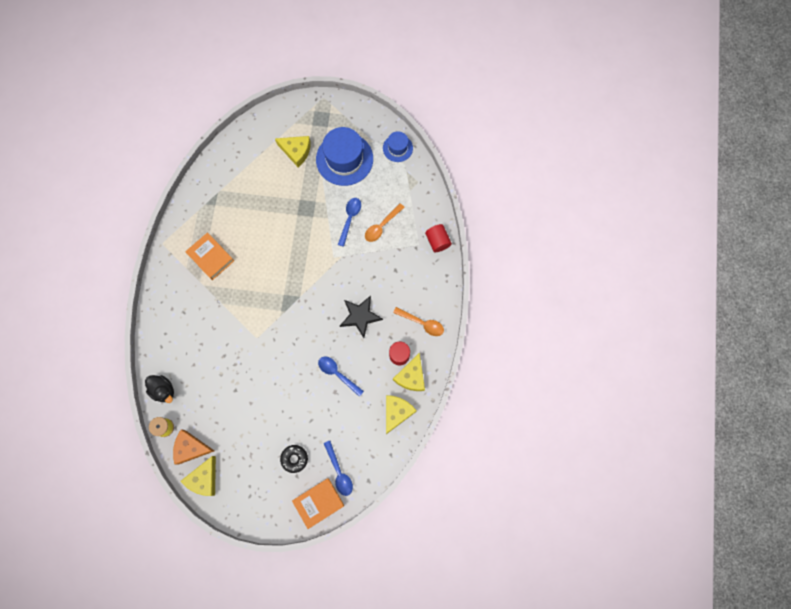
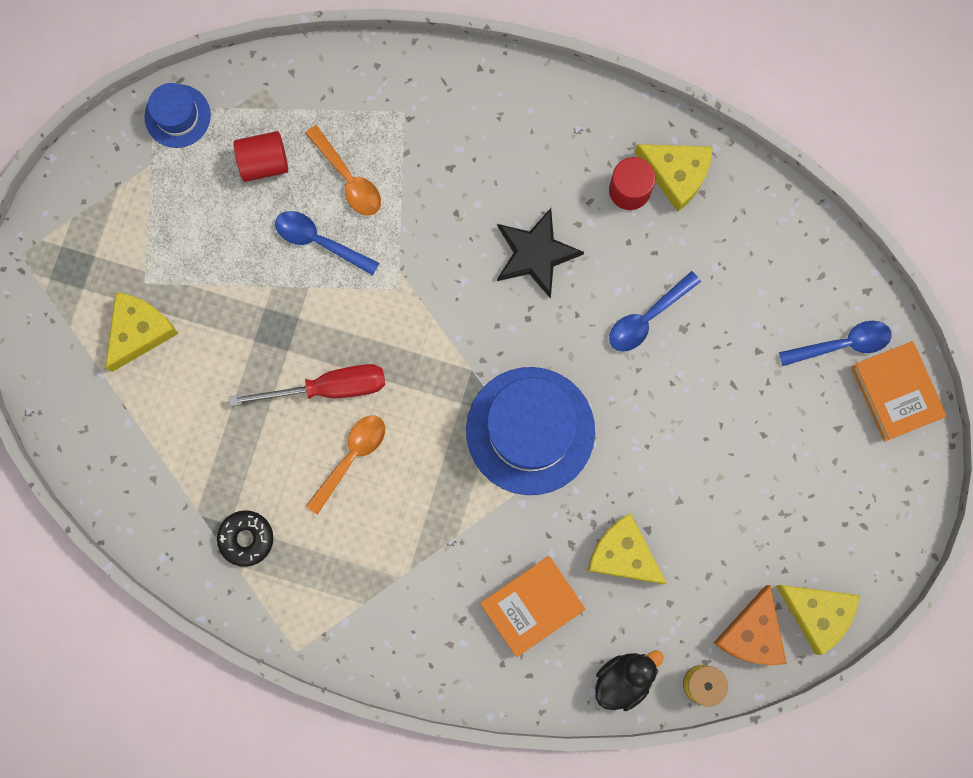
camera: 80 degrees left, 5 degrees up
(211, 257) = (350, 547): orange book -> orange book (532, 606)
(282, 235) = (328, 388): none -> red screwdriver
(294, 459) = (804, 428): black donut -> black donut (246, 538)
(344, 159) = (179, 231): blue hat -> blue hat (530, 431)
(397, 412) = (743, 214): yellow cheese -> yellow cheese (623, 554)
(422, 323) = (571, 134): orange spoon -> orange spoon (351, 457)
(437, 241) = (403, 72): red cylinder -> red cylinder (264, 162)

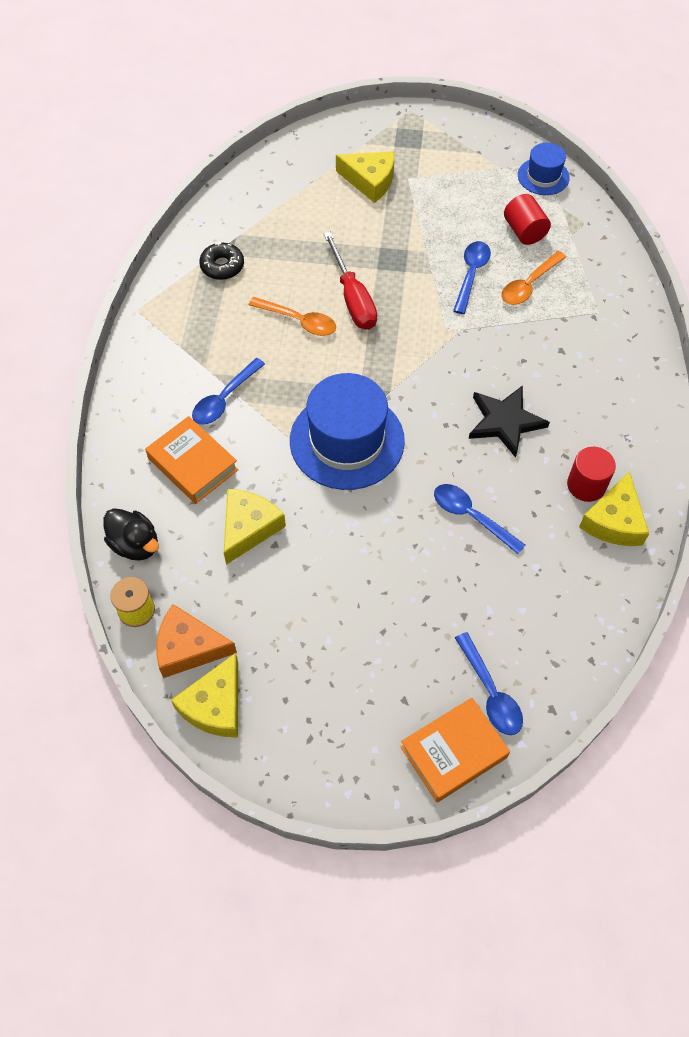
camera: 80 degrees right, 20 degrees down
(449, 560) = (224, 399): none -> blue spoon

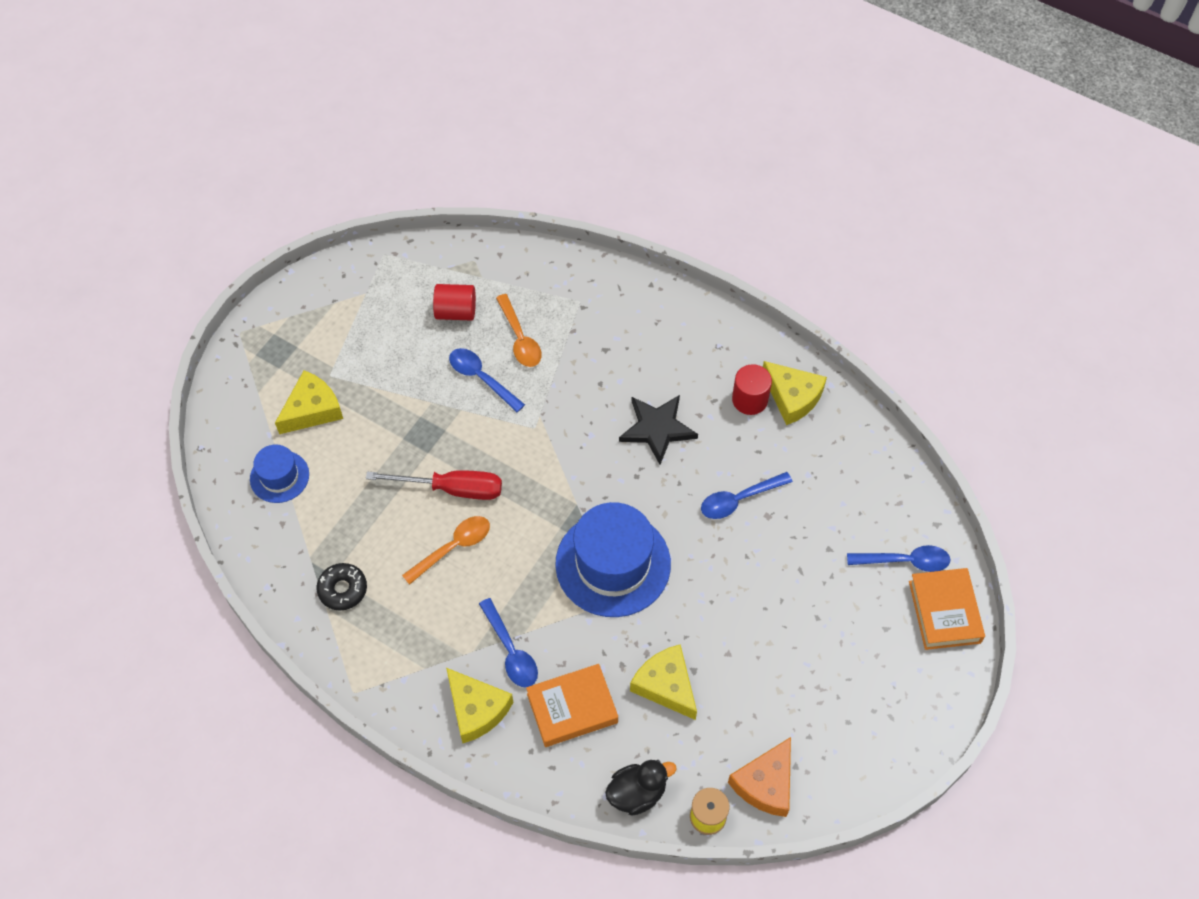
camera: 65 degrees left, 0 degrees up
(215, 705) = (830, 782): yellow cheese -> yellow cheese (476, 709)
(543, 176) = (399, 264): blue hat -> blue hat (279, 476)

